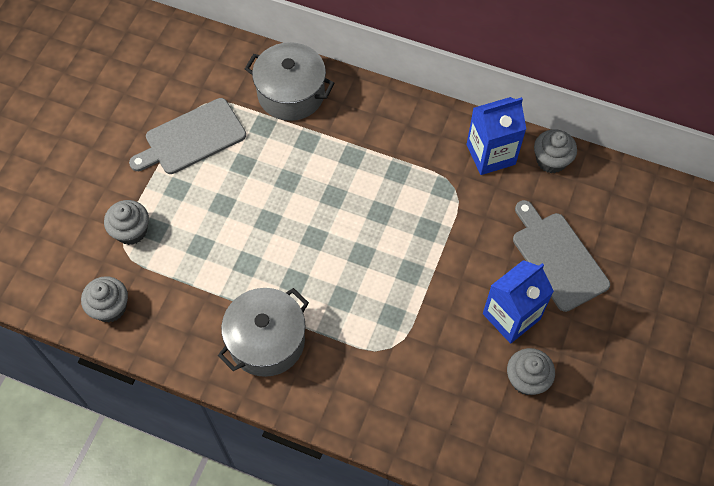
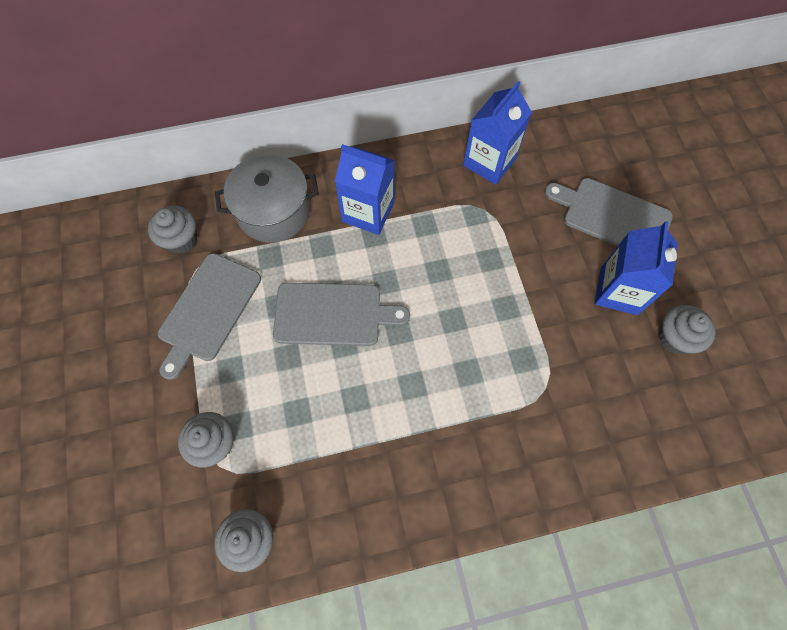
camera: 35 degrees left, 5 degrees up
(266, 341) = (432, 462): grey pot -> none
(276, 195) = (333, 314): none -> grey cutting board
(361, 136) = (368, 212): none -> blue carton
(551, 160) = (540, 138): grey cupcake -> grey cupcake (181, 239)

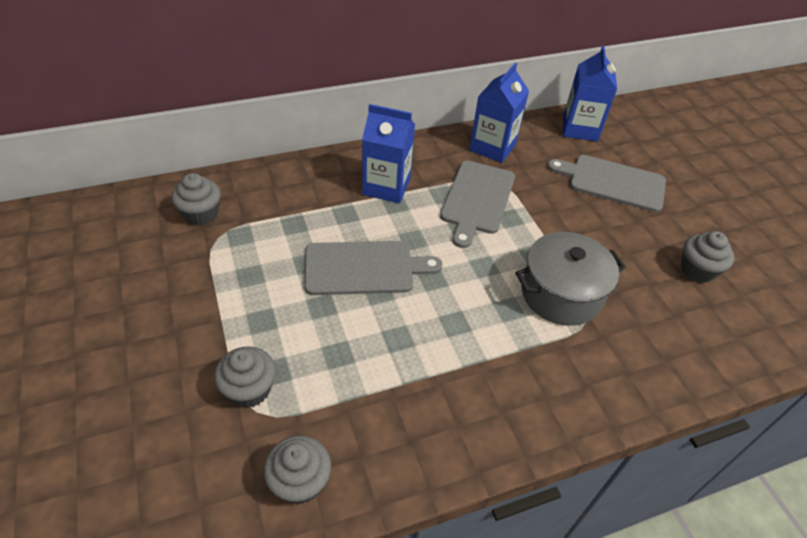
camera: 10 degrees left, 20 degrees down
(208, 310) = (233, 271): grey cutting board -> grey cutting board (477, 199)
(273, 211) = (294, 189): grey pot -> grey pot (561, 294)
(618, 291) = (634, 237): blue carton -> blue carton (580, 129)

